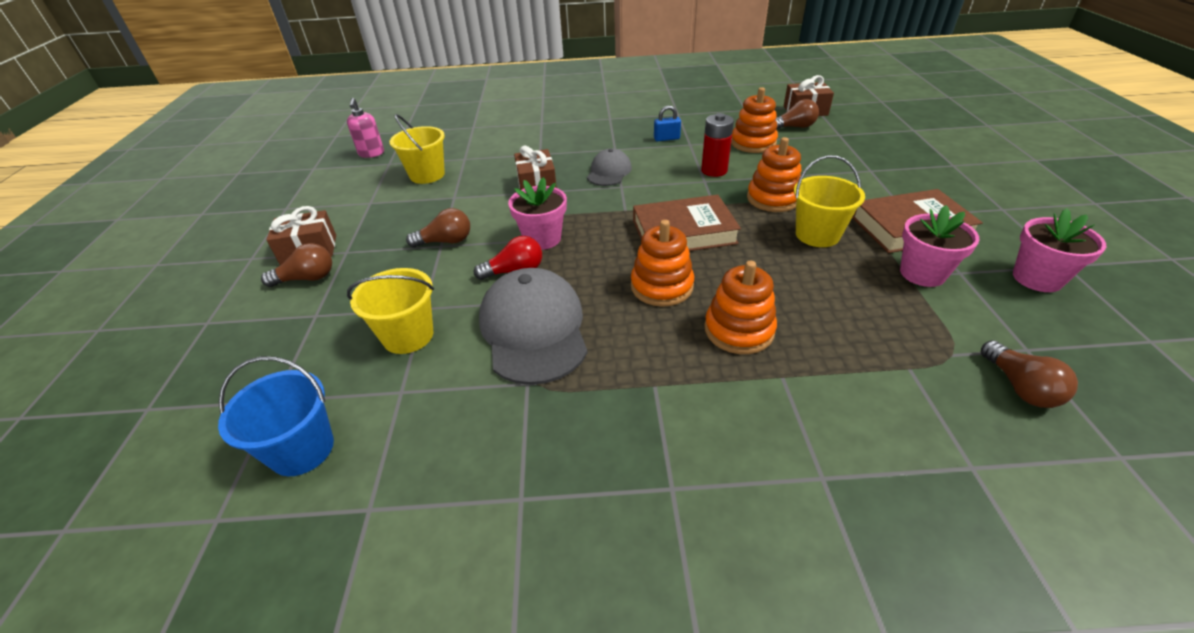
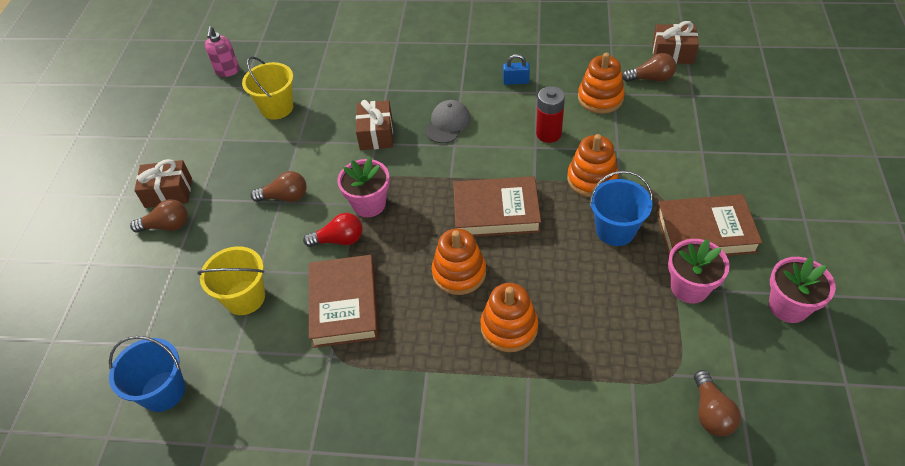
camera: 10 degrees right, 10 degrees up
(534, 329) = (344, 304): grey cap -> brown book
(817, 235) = (615, 230): yellow bucket -> blue bucket

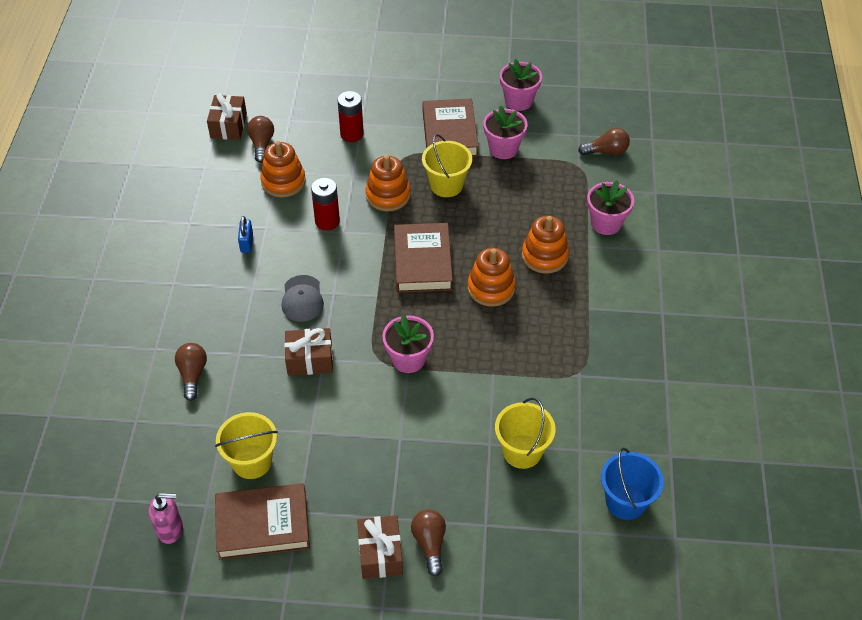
camera: 95 degrees left, 0 degrees up
(285, 197) = (394, 434): brown light bulb -> brown light bulb (192, 375)
(339, 240) = (453, 380): red light bulb -> none
(344, 304) = (527, 370): brown book -> brown book (263, 525)
(447, 124) = (302, 299): grey cap -> grey cap turned 120 degrees counterclockwise
(569, 401) = (606, 223): none -> pink flower pot
(615, 230) = (446, 185): blue bucket -> yellow bucket
(682, 144) = (352, 134): none -> red battery

